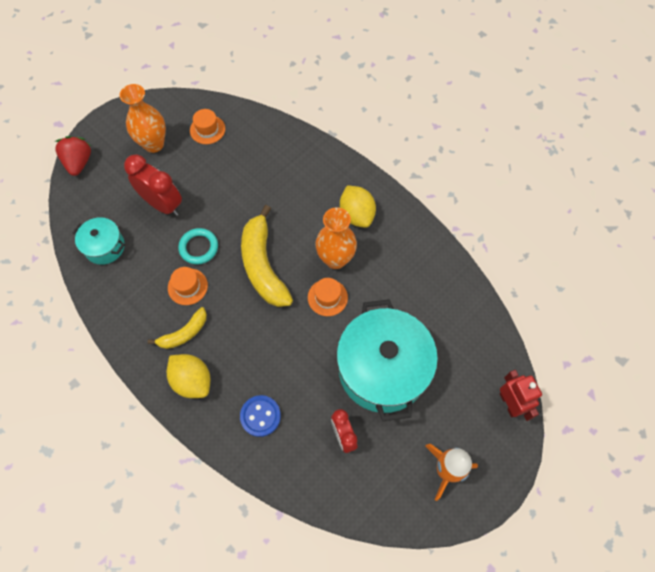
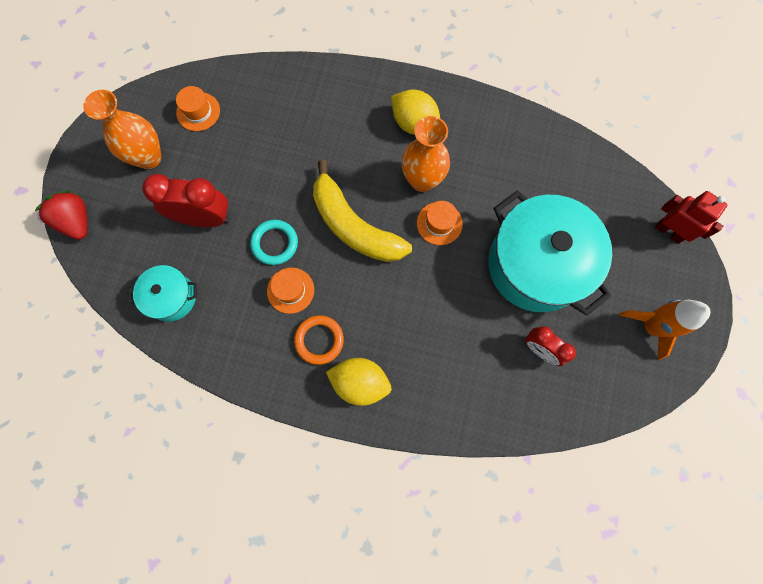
camera: 30 degrees left, 10 degrees up
(184, 333) = (319, 340): yellow banana -> orange ring
(260, 416) = (450, 377): blue button -> none

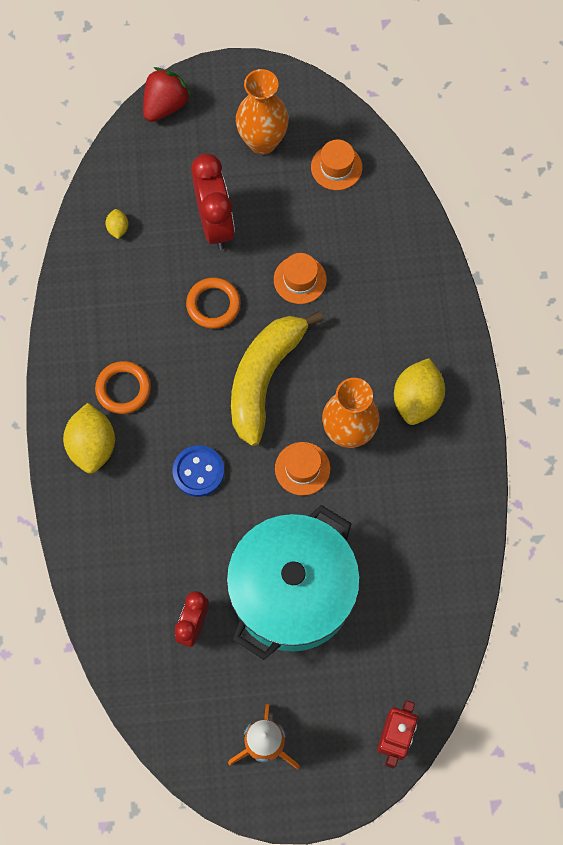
camera: 70 degrees right, 5 degrees down
(172, 297) = (118, 228): turquoise pot -> yellow lemon
(275, 243) = (213, 305): turquoise ring -> orange ring
(290, 290) = (167, 340): orange hat -> orange hat (300, 279)
(413, 303) = (198, 471): none -> blue button

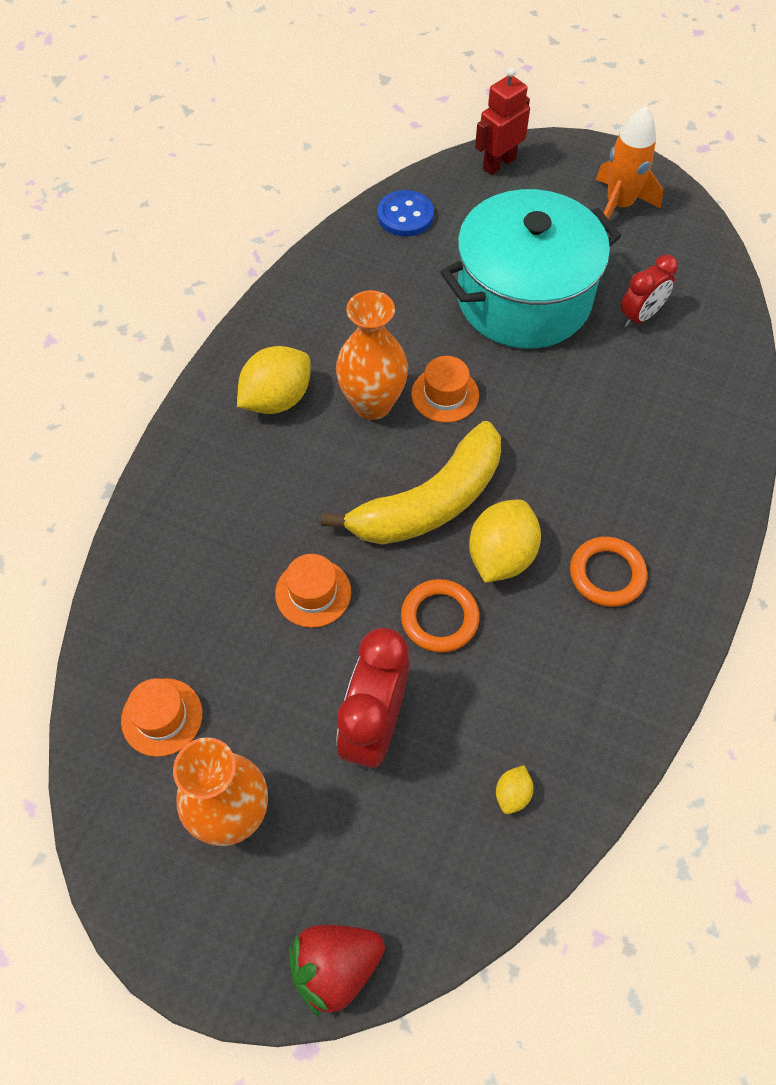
camera: 150 degrees left, 10 degrees down
(92, 446) = (674, 529): yellow lemon -> yellow lemon (501, 556)
(198, 471) = (561, 445): blue button -> blue button (405, 215)

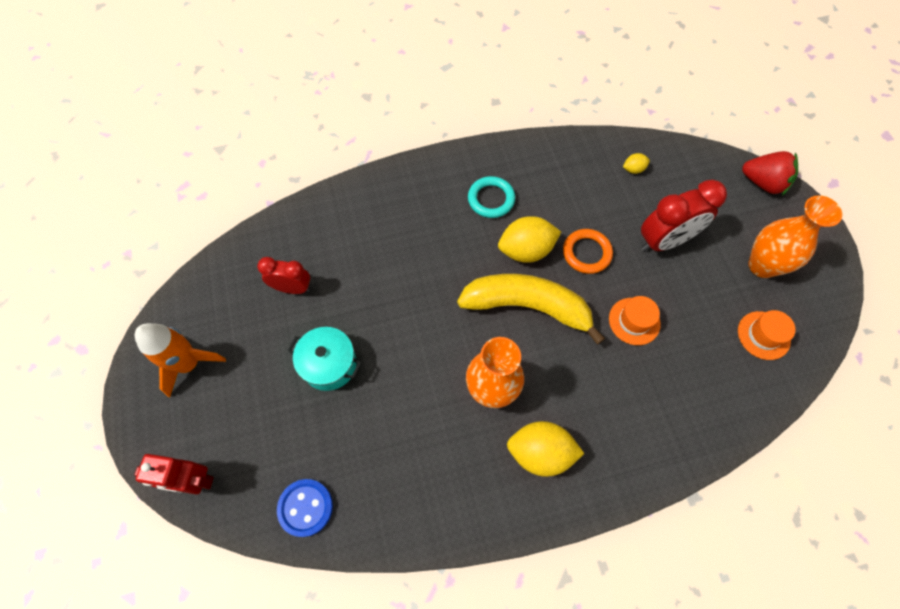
camera: 130 degrees left, 5 degrees up
(445, 395) = (447, 354): orange hat -> none
(523, 298) = (329, 364): turquoise pot -> turquoise pot, size x0.50
(607, 574) = (491, 199): orange ring -> turquoise ring

